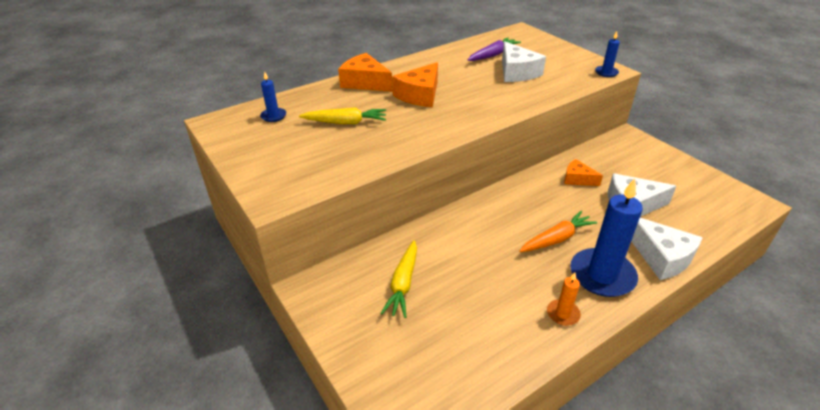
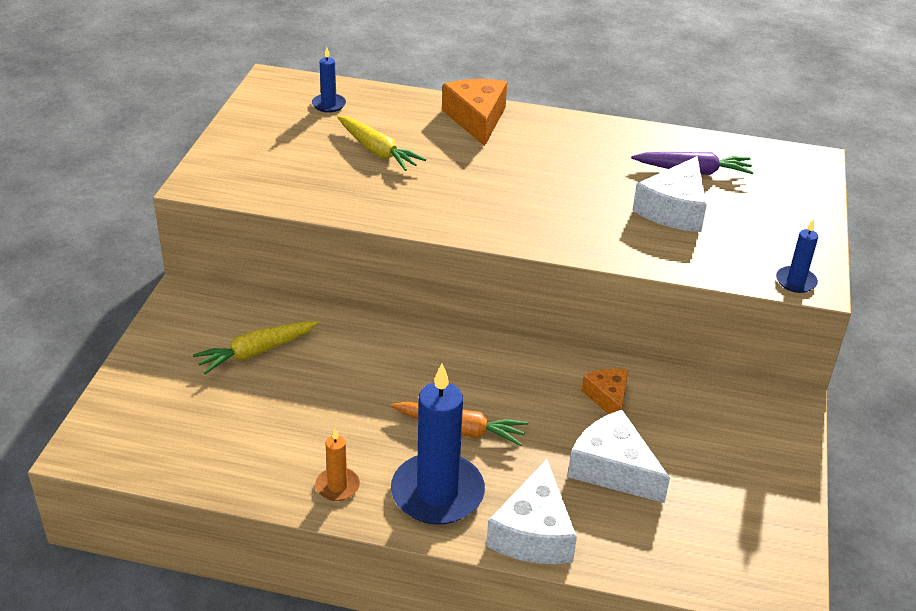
camera: 45 degrees right, 0 degrees up
(420, 95) = (505, 167): orange cheese -> none

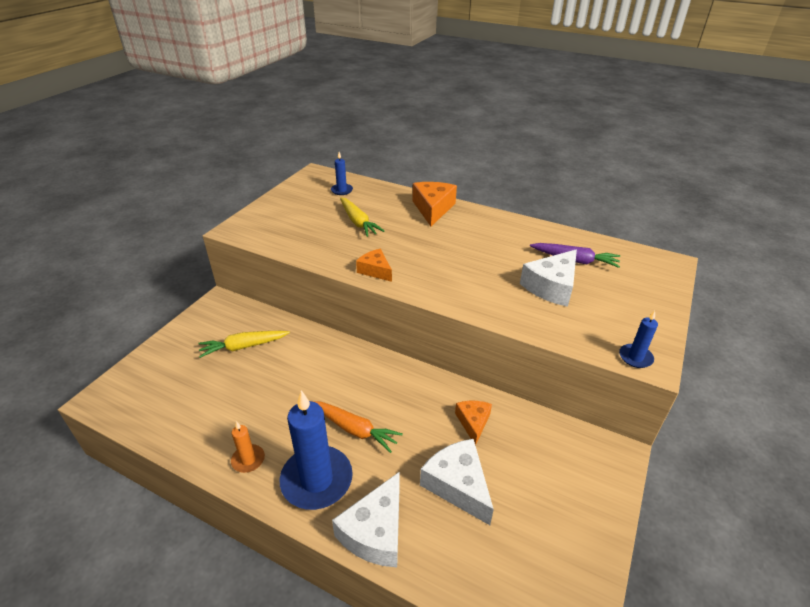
camera: 15 degrees right, 0 degrees up
(435, 217) = (375, 270): none -> orange cheese

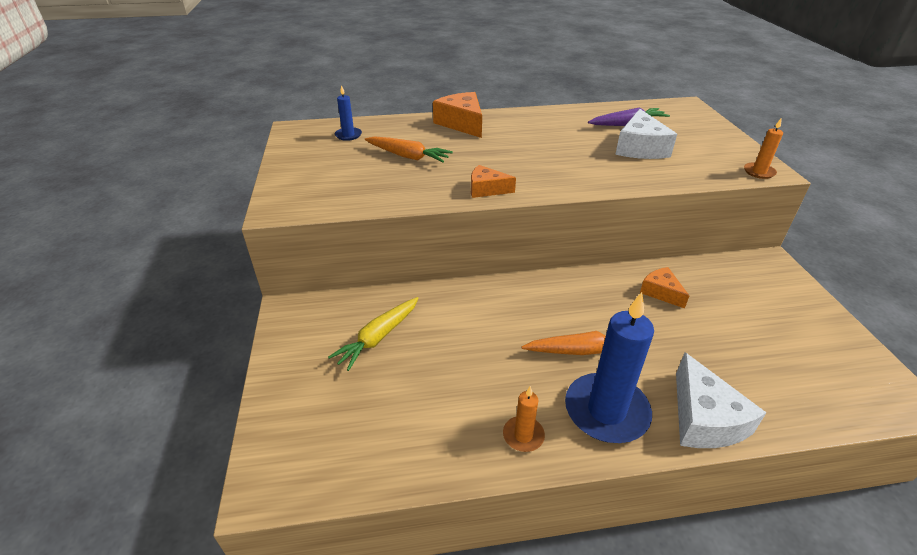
camera: 35 degrees left, 0 degrees up
(358, 222) = (408, 156): yellow carrot -> orange carrot
(458, 485) = (711, 344): white cheese -> none
(635, 357) = (759, 172): blue candle -> orange candle

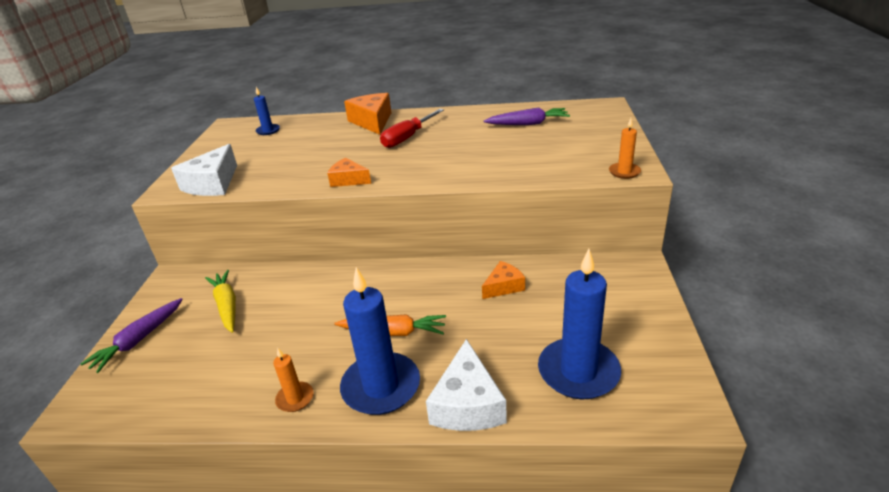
camera: 15 degrees right, 5 degrees down
(295, 388) = (139, 340): none -> purple carrot
(378, 337) = (227, 306): yellow carrot -> yellow carrot turned 105 degrees clockwise
(408, 156) = (303, 150): orange carrot -> none
(515, 141) = (408, 138): none -> red screwdriver
(640, 148) = (521, 146): white cheese -> white cheese (212, 184)
(661, 292) = (503, 286): orange cheese -> orange cheese turned 75 degrees clockwise
(785, 373) = (578, 372): none -> blue candle

